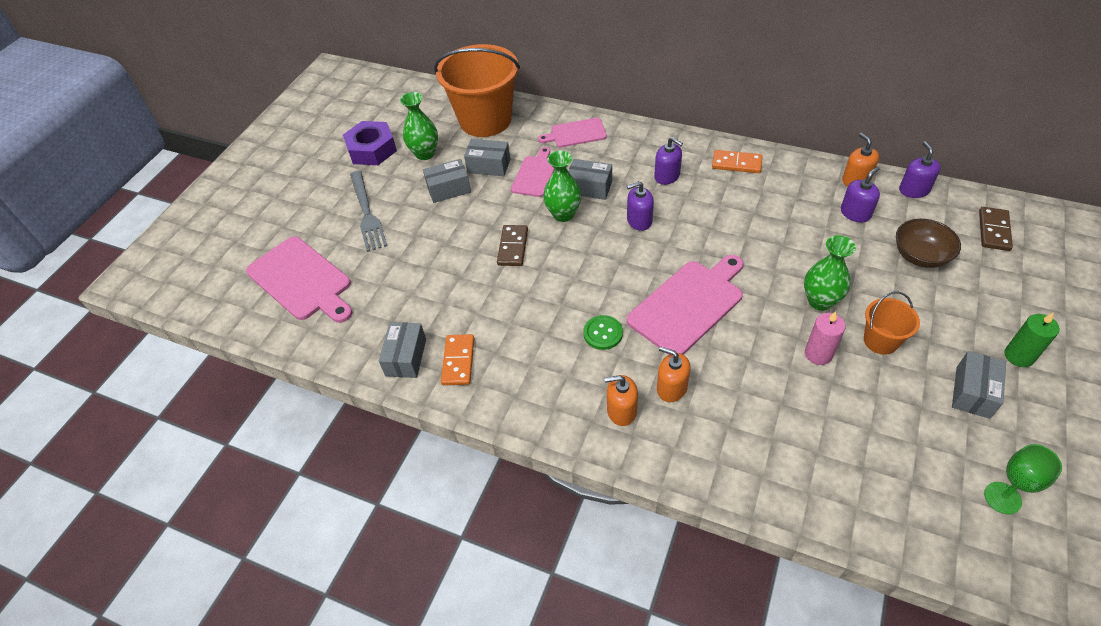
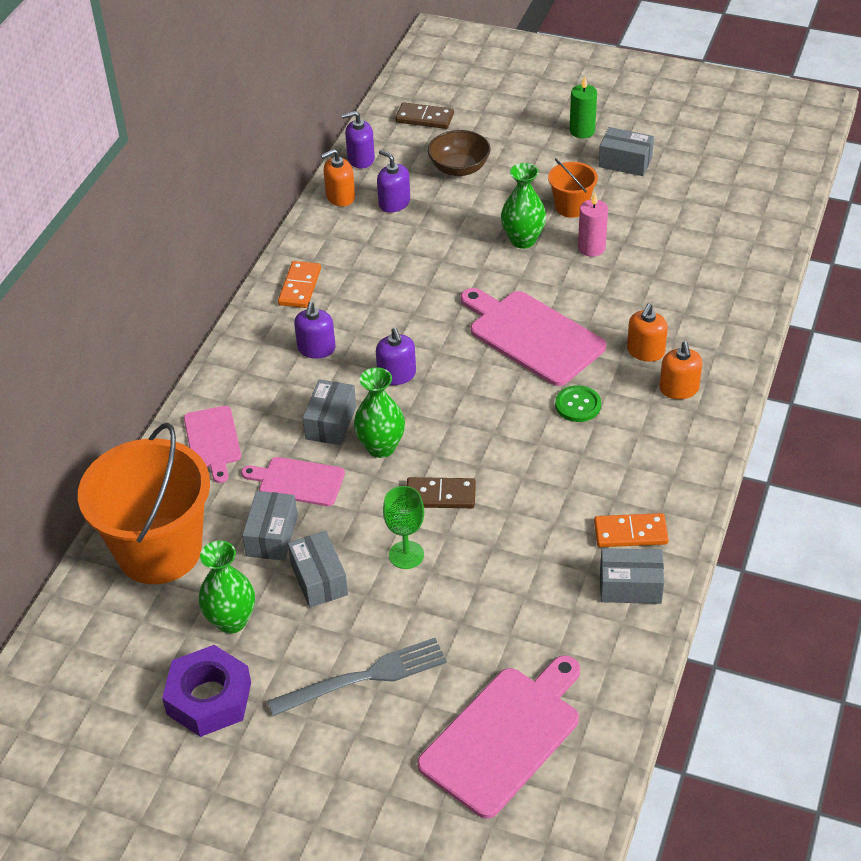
camera: 95 degrees left, 5 degrees down
(667, 176) = (316, 349): purple soap dispenser -> purple soap dispenser turned 150 degrees clockwise
(1002, 498) = (727, 164): green goblet -> green goblet (406, 555)

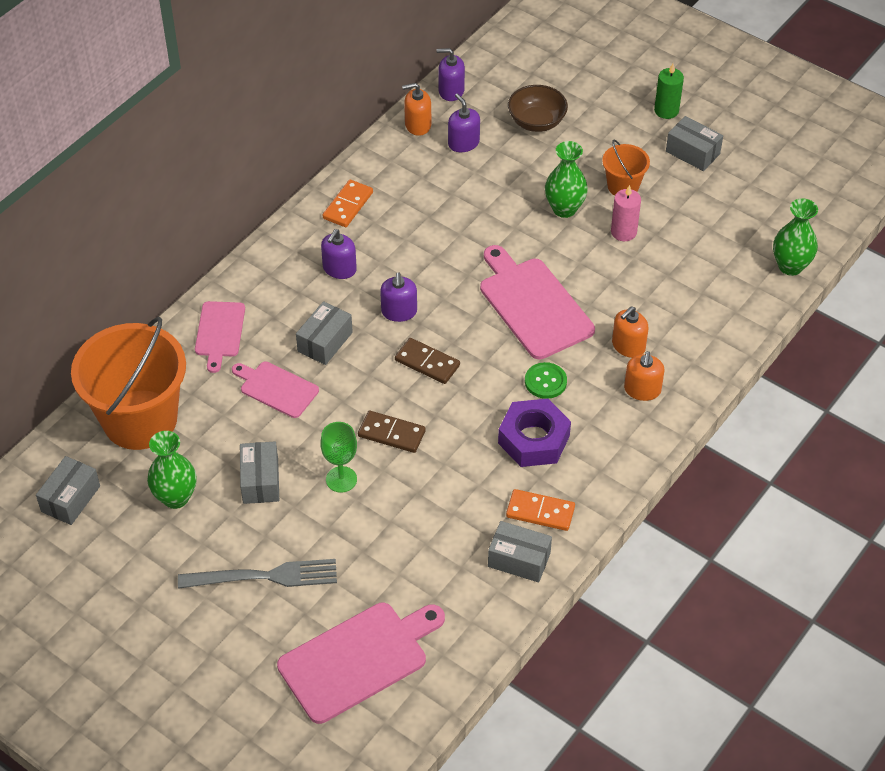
camera: 15 degrees right, 5 degrees up
(209, 698) = (134, 559): purple nut -> purple nut (534, 439)
(272, 536) = (236, 432): grey box -> grey box (70, 499)
(381, 447) = (359, 376): green vase -> green vase (790, 266)
(424, 118) = (526, 63): brown domino -> brown domino (427, 363)

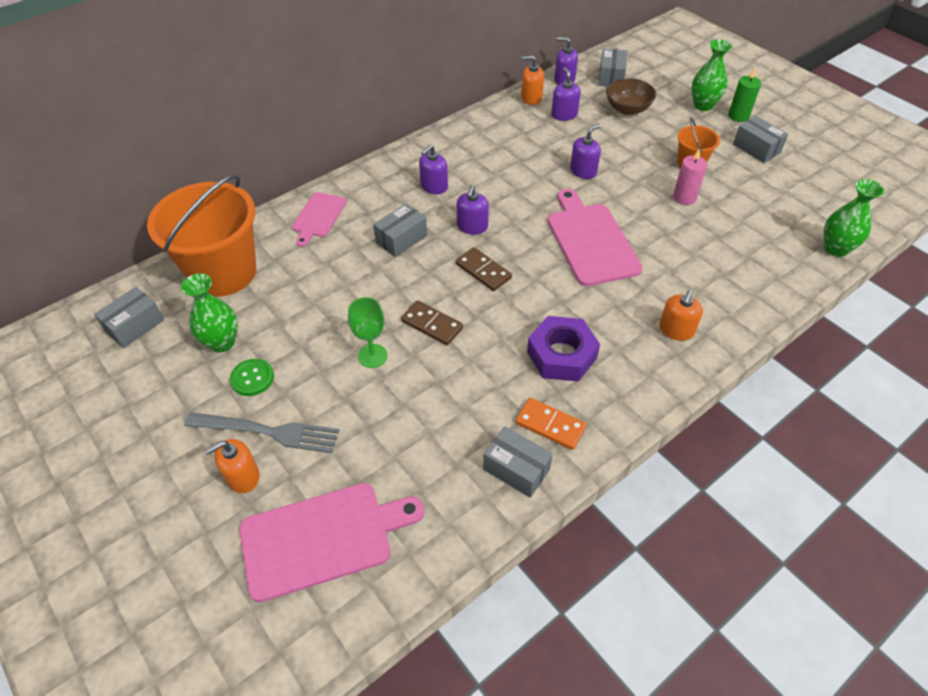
camera: 15 degrees right, 0 degrees up
(260, 481) = (301, 343): grey box -> grey box (611, 77)
(276, 388) = (346, 268): pink cutting board -> none
(348, 205) = (457, 143): orange domino -> none
(504, 217) = (583, 171): none -> purple soap dispenser
(545, 381) = (586, 306): green button -> green button (252, 378)
(564, 209) = (636, 172): green vase -> green vase (703, 105)
(628, 346) = (670, 289): orange soap dispenser -> orange soap dispenser (242, 476)

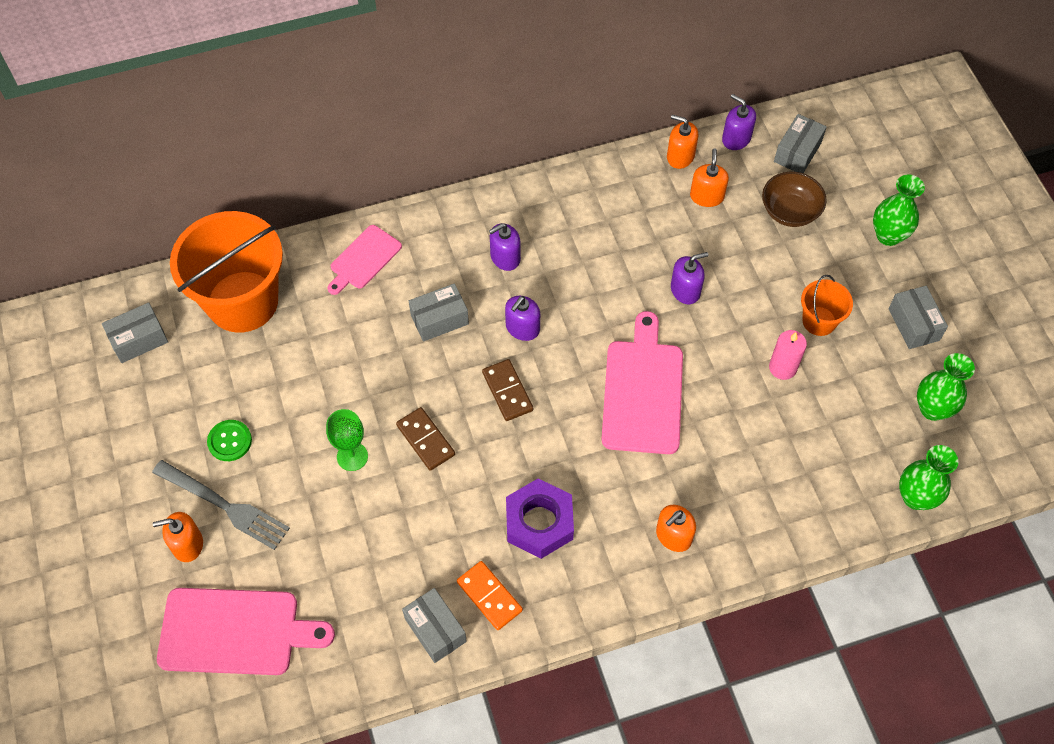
camera: 20 degrees right, 10 degrees up
(222, 342) = (214, 389): green vase -> green vase (932, 409)
(564, 115) = (706, 196): purple soap dispenser -> orange soap dispenser
(738, 116) = (922, 267): green candle -> none

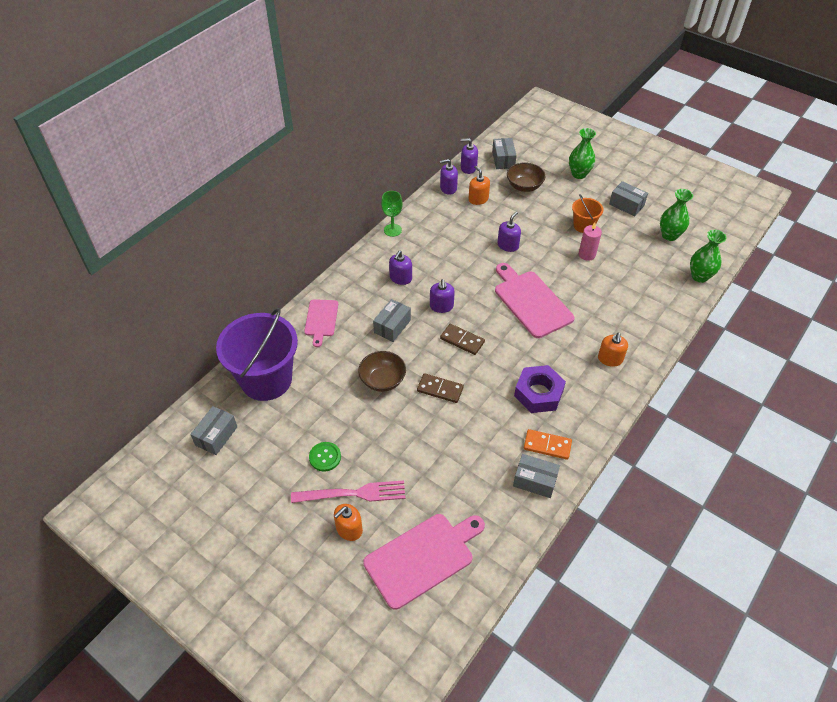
camera: 35 degrees left, 10 degrees down
(225, 506) = (353, 493): grey fork -> pink fork
(242, 301) = (266, 379): orange bucket -> purple bucket
(352, 456) = (406, 422): green goblet -> green goblet (392, 230)
(369, 385) = (382, 380): none -> brown bowl
(680, 156) = (448, 188): orange soap dispenser -> purple soap dispenser

